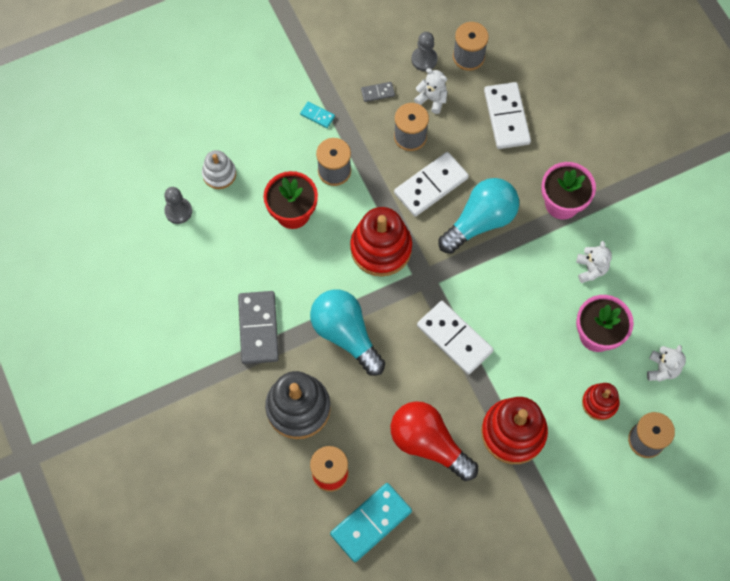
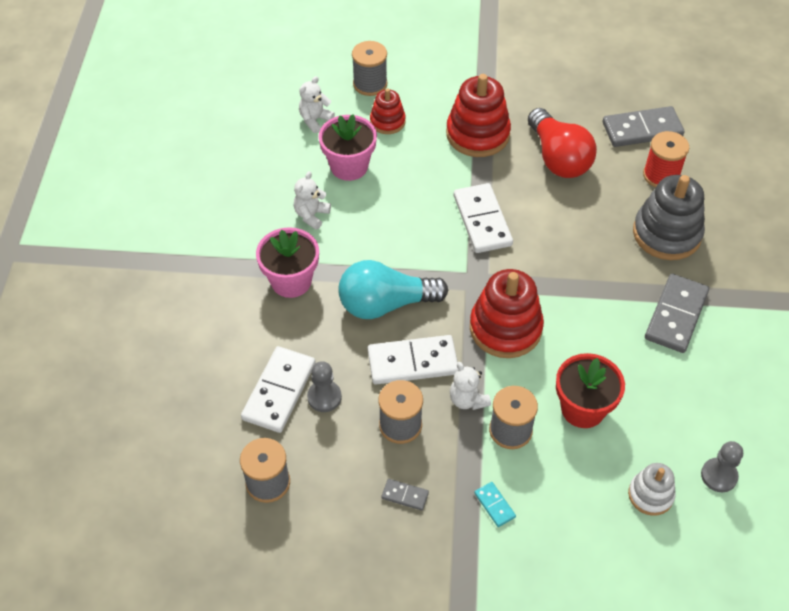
camera: 150 degrees left, 15 degrees down
(346, 334) = (587, 270): turquoise light bulb -> none
(371, 522) = (642, 130): turquoise domino -> grey domino
(424, 59) = (322, 507): grey pawn -> grey pawn (324, 397)
(432, 99) = (347, 454): white teddy bear -> white teddy bear (467, 400)

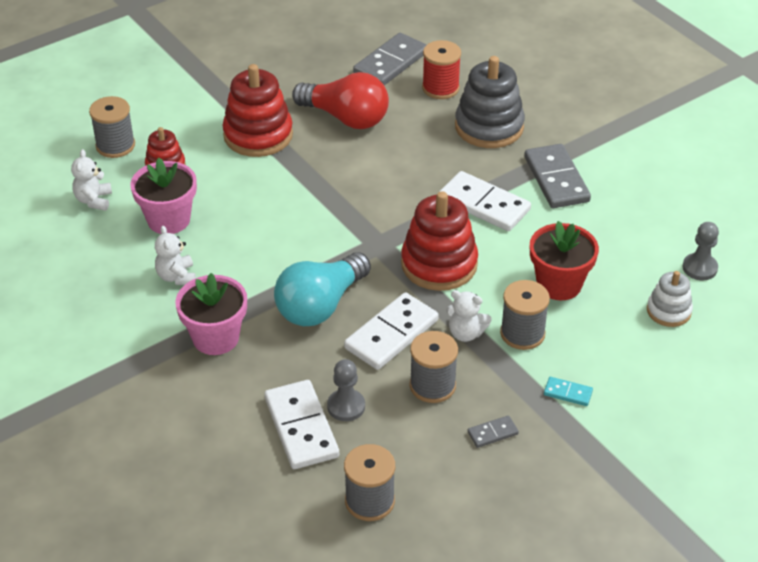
camera: 40 degrees left, 10 degrees down
(482, 220) = (334, 197): white domino -> white domino (484, 204)

